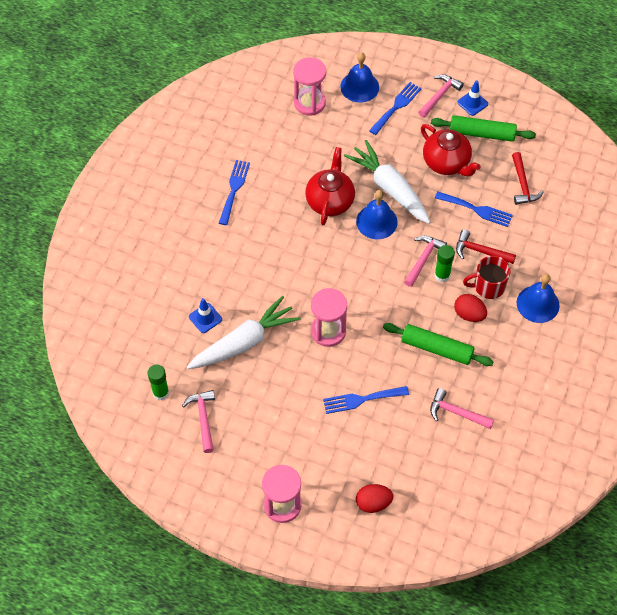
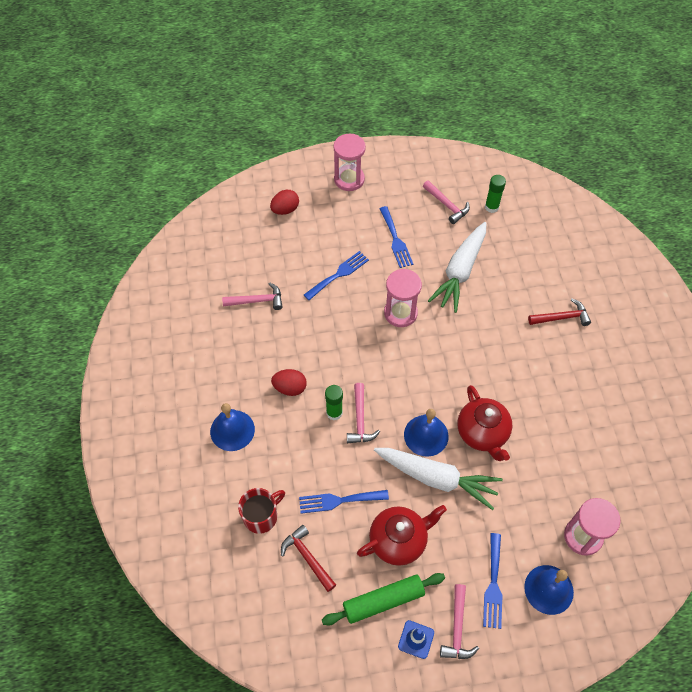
camera: 150 degrees right, 0 degrees up
(205, 318) = (505, 274): blue traffic cone -> none
(234, 189) = (575, 398): blue fork -> blue fork (395, 240)
(437, 348) = (301, 344): green rolling pin -> none
(446, 163) = (399, 540): red teapot -> red teapot turned 135 degrees clockwise
(480, 251) = (312, 456): red hammer -> red hammer (562, 317)
(488, 286) = (286, 424): red mug -> red mug (261, 516)

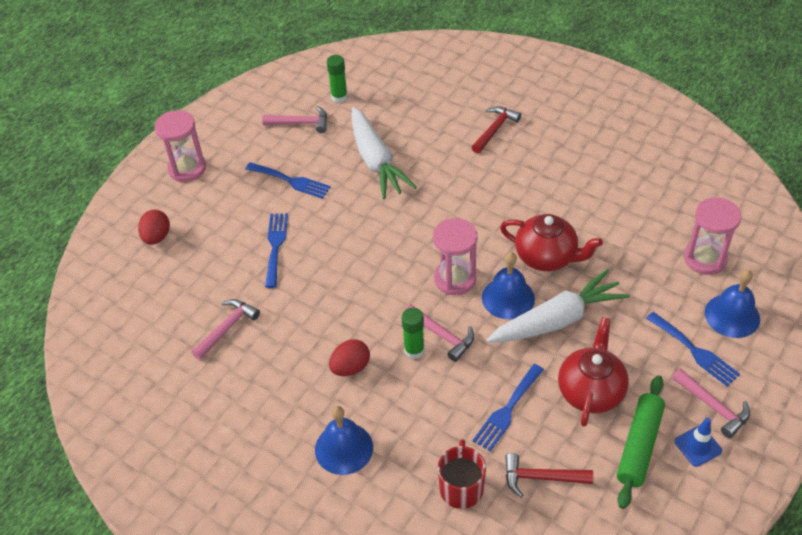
camera: 45 degrees left, 10 degrees down
(400, 313) = (368, 230): pink hourglass -> pink hourglass (455, 279)

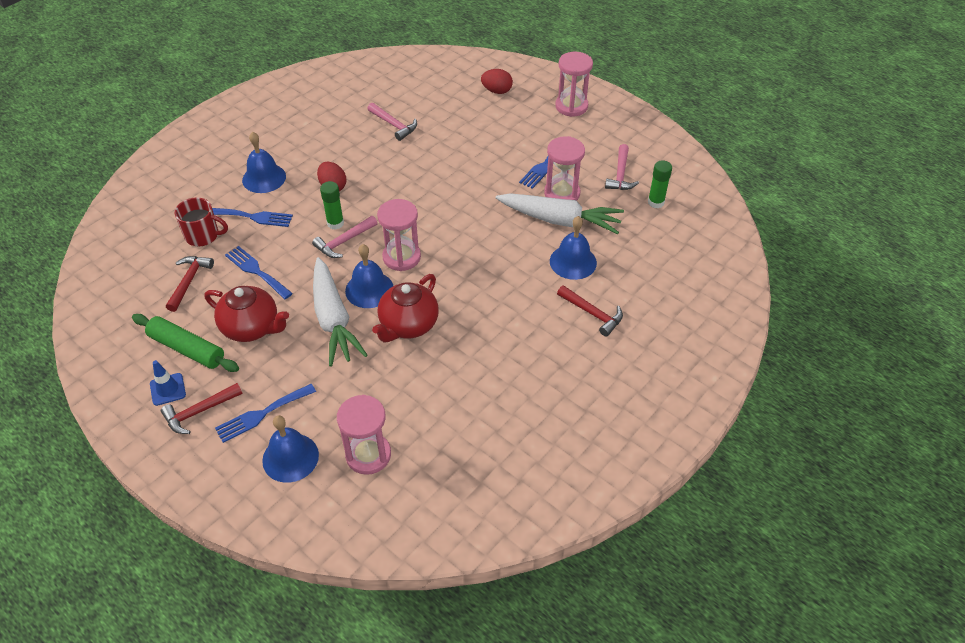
camera: 95 degrees right, 0 degrees up
(275, 246) = (470, 152): blue fork -> blue fork (253, 217)
(335, 164) = (562, 193): none -> pink hourglass
(376, 161) = (560, 220): white carrot -> white carrot turned 150 degrees counterclockwise
(432, 147) = (573, 262): none -> blue bell
(713, 407) = (199, 412): pink hammer -> red hammer

